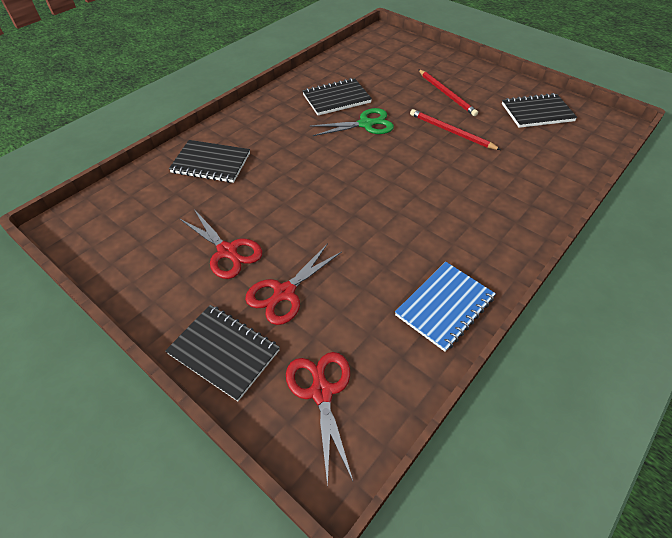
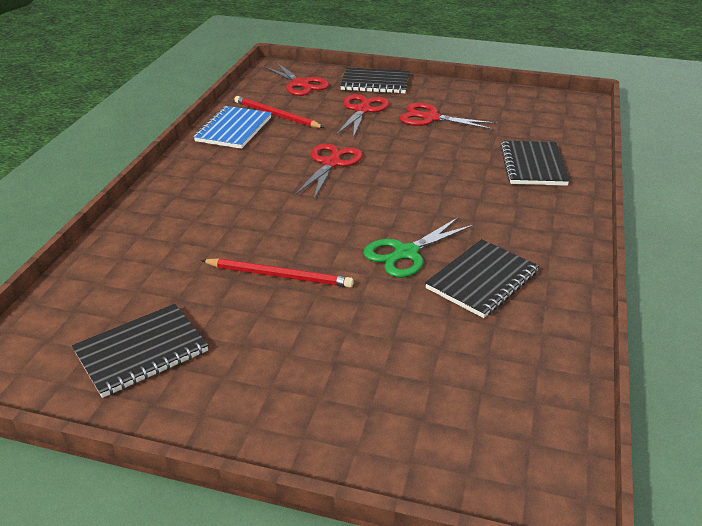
camera: 155 degrees right, 15 degrees down
(211, 163) = (533, 165): black notebook -> black notebook turned 75 degrees counterclockwise
(367, 217) = (331, 163): none -> red scissors
(446, 94) = (312, 344): red pencil -> red pencil (276, 115)

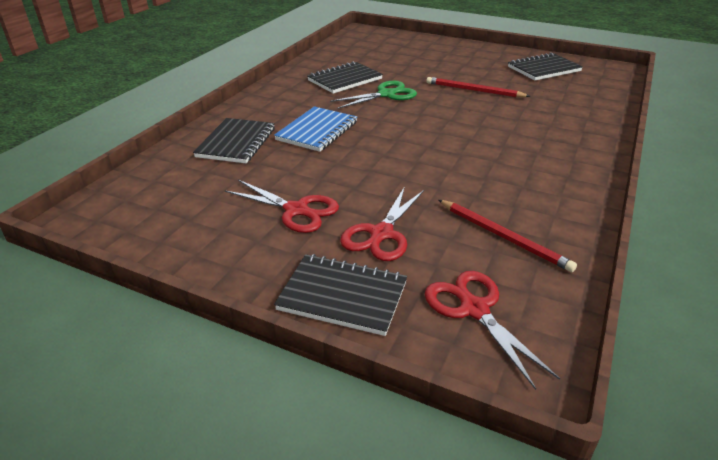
camera: 170 degrees left, 0 degrees up
(233, 129) = (555, 217): blue notebook -> blue notebook (317, 131)
(331, 163) = (433, 162): red scissors -> none

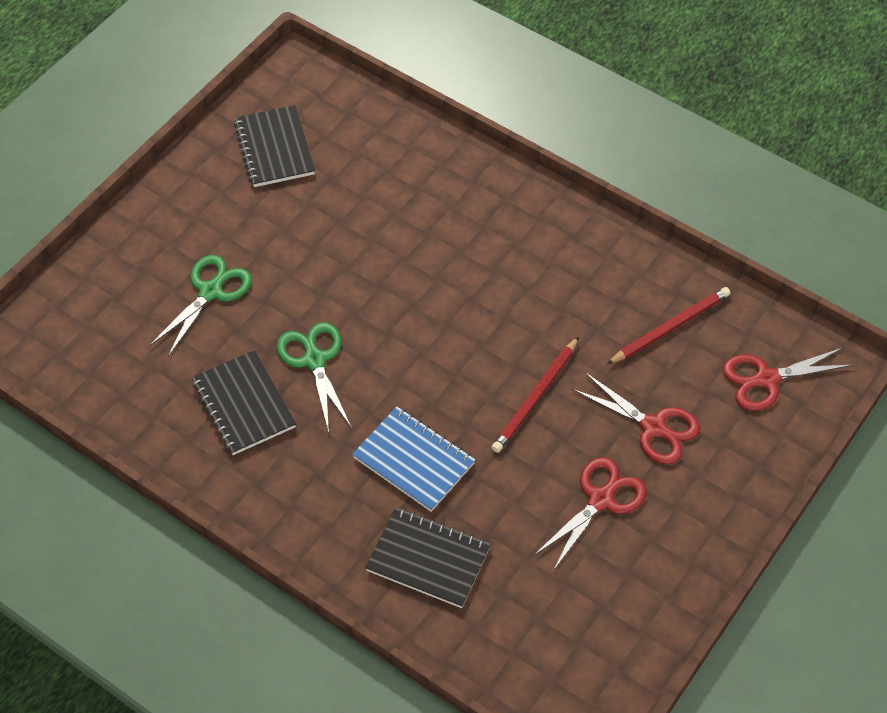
camera: 80 degrees left, 20 degrees up
(342, 296) = (742, 473): black notebook -> none
(421, 64) = (210, 292): none -> green scissors
(474, 90) = (328, 253): red pencil -> red pencil (535, 397)

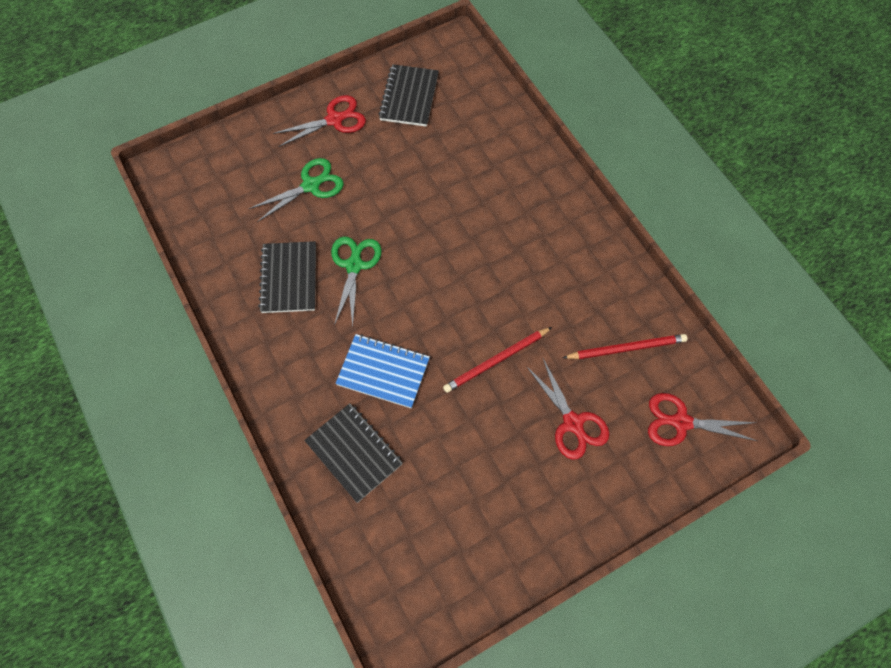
camera: 25 degrees right, 10 degrees up
(414, 461) = (383, 372): blue notebook -> blue notebook turned 45 degrees counterclockwise
(600, 500) = (503, 463): red scissors -> red scissors (334, 120)

